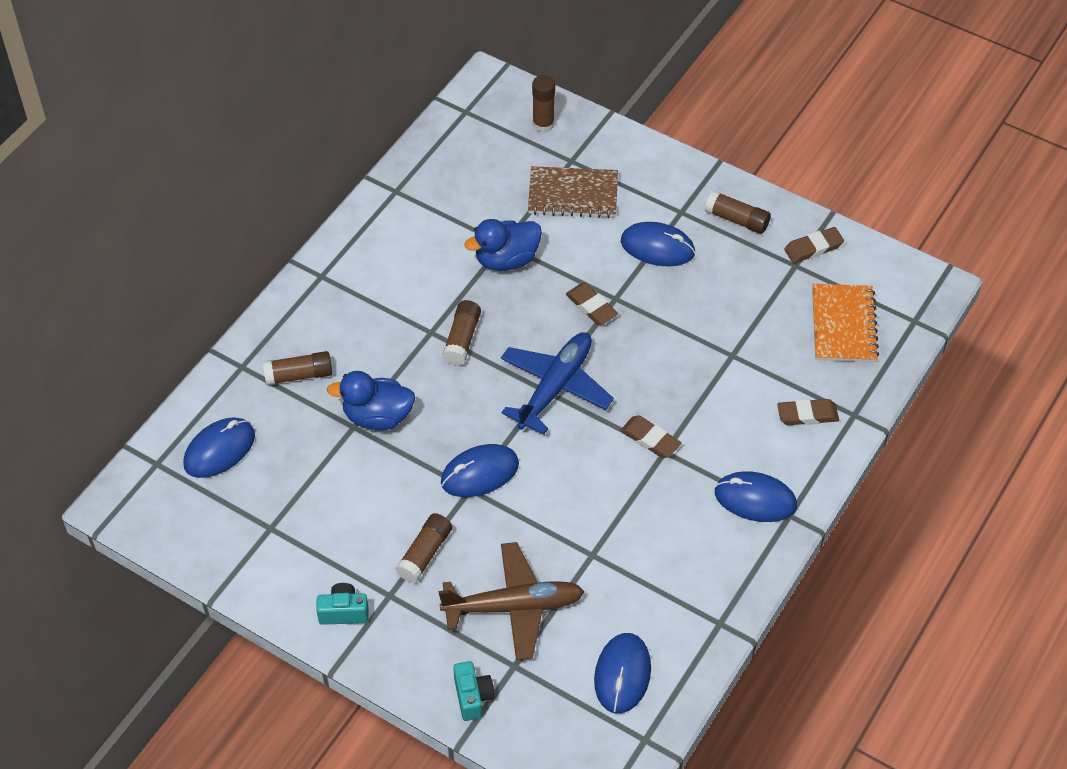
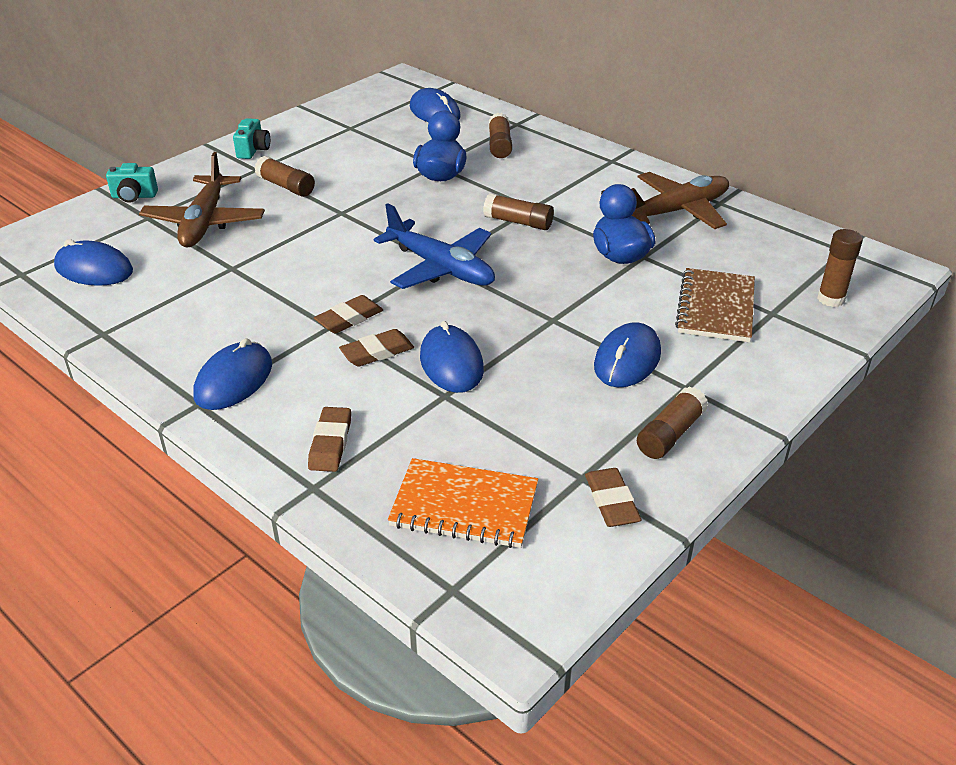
camera: 100 degrees right, 15 degrees down
(418, 221) = (677, 211): none -> brown plane
(479, 473) = (356, 218): blue mouse -> blue mouse (451, 363)
(591, 307) = (543, 301): brown eraser -> brown eraser (377, 352)

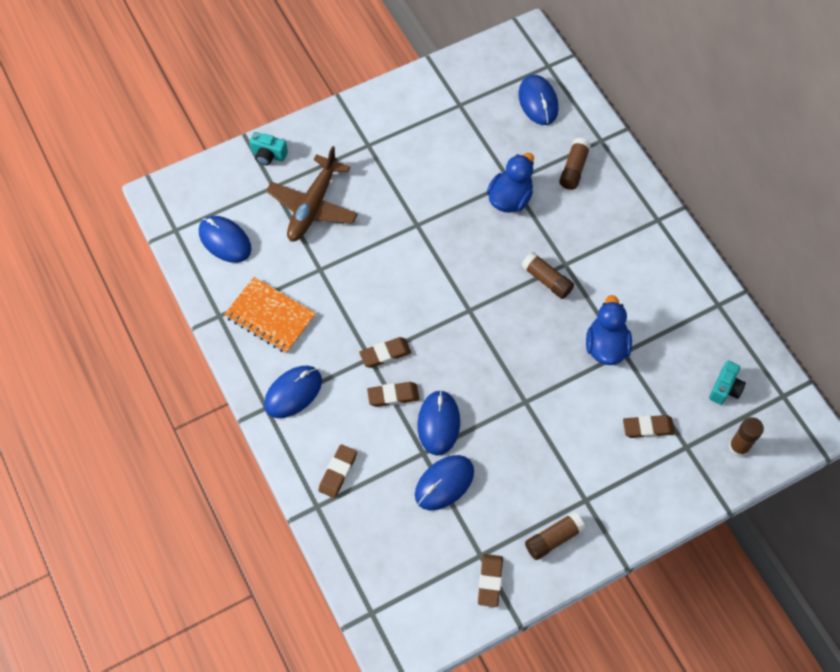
camera: 20 degrees right, 25 degrees up
(253, 150) = (372, 116): turquoise camera -> turquoise camera (725, 388)
(286, 186) = (384, 176): brown glue stick -> none
(441, 268) = (468, 318): blue plane -> none
(464, 506) = (400, 553): orange notebook -> orange notebook (270, 316)
(627, 360) = (558, 460): blue mouse -> blue mouse (444, 483)
(677, 211) = (677, 305): brown plane -> none
(715, 308) = (648, 428): brown notebook -> brown eraser

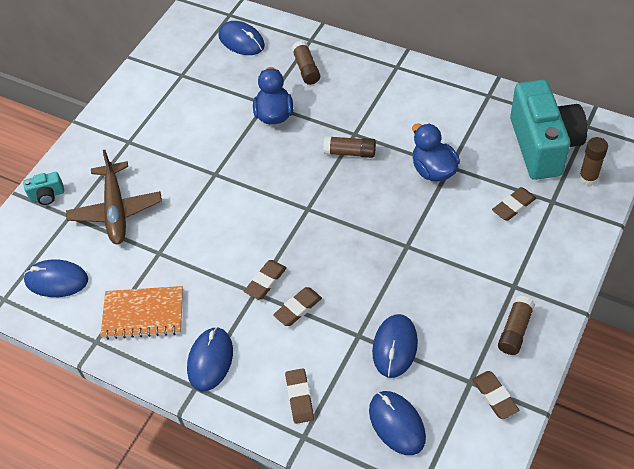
camera: 30 degrees left, 10 degrees down
(438, 423) = (352, 305): blue mouse -> blue mouse (397, 424)
(725, 388) = (543, 146): turquoise camera -> turquoise camera, size x2.46

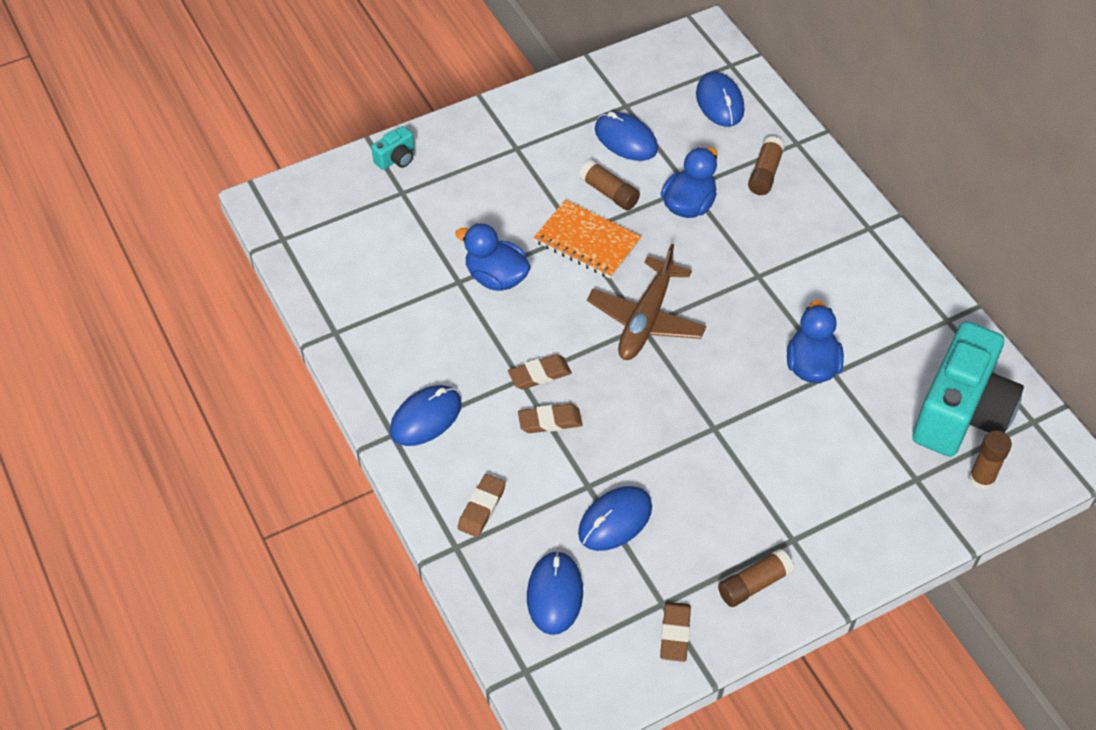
camera: 30 degrees right, 0 degrees up
(47, 195) = (396, 159): turquoise camera -> turquoise camera turned 60 degrees counterclockwise
(56, 280) = (343, 250): blue mouse -> blue mouse (626, 139)
(116, 210) = (450, 213): brown plane -> brown plane (646, 319)
(143, 314) = (398, 333): orange notebook -> orange notebook (587, 241)
(183, 234) = (496, 277): none -> blue duck
(350, 152) = (736, 293): brown glue stick -> brown glue stick (609, 193)
(513, 206) = (867, 457): brown eraser -> none

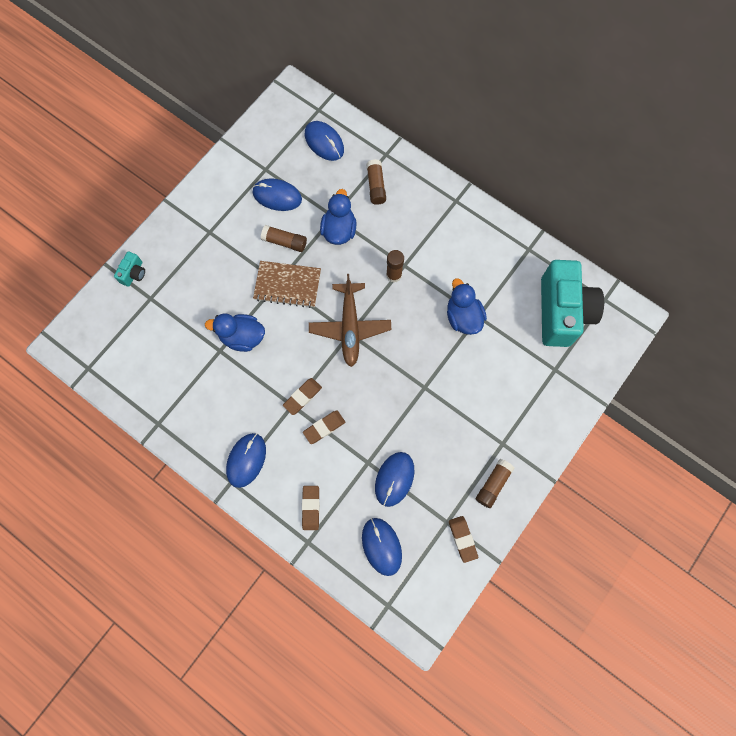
camera: 25 degrees left, 20 degrees up
(587, 241) = (287, 285): orange notebook -> brown notebook
(981, 479) = (591, 352): brown glue stick -> brown glue stick (394, 275)

